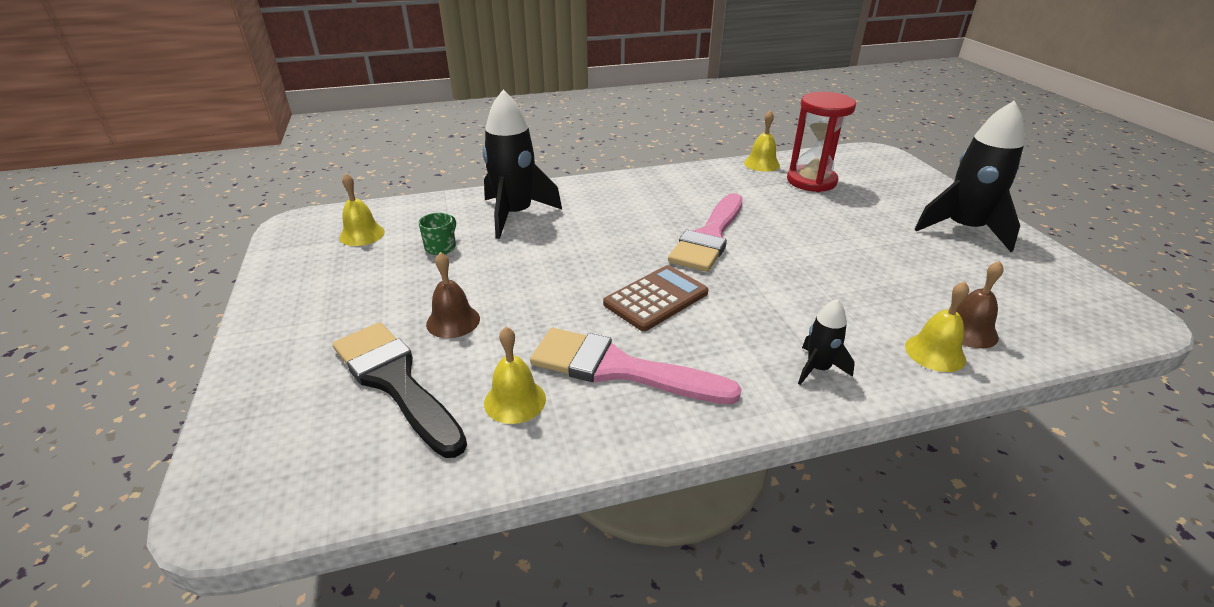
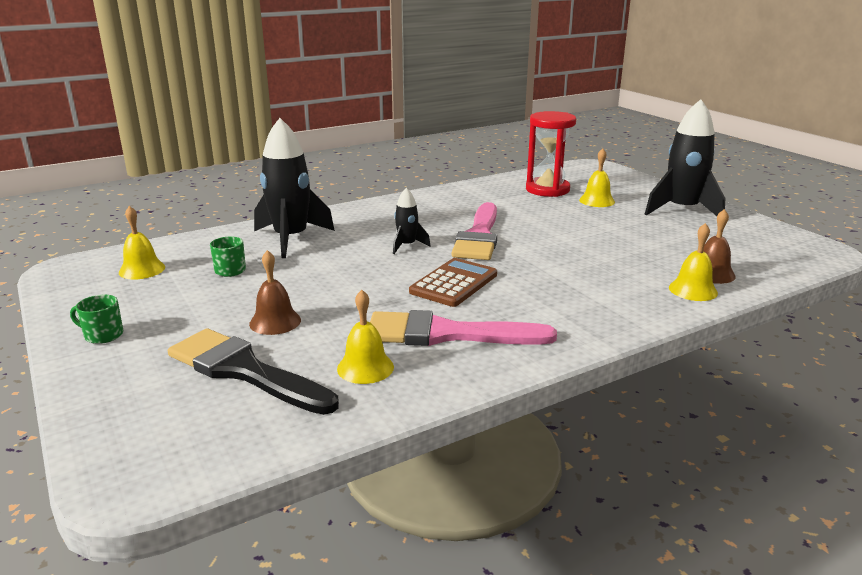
camera: 15 degrees left, 10 degrees down
(291, 311) = (103, 335): none -> green mug
(761, 164) = (499, 181): yellow bell -> yellow bell (597, 201)
(818, 368) = (609, 311): black rocket -> black rocket (407, 246)

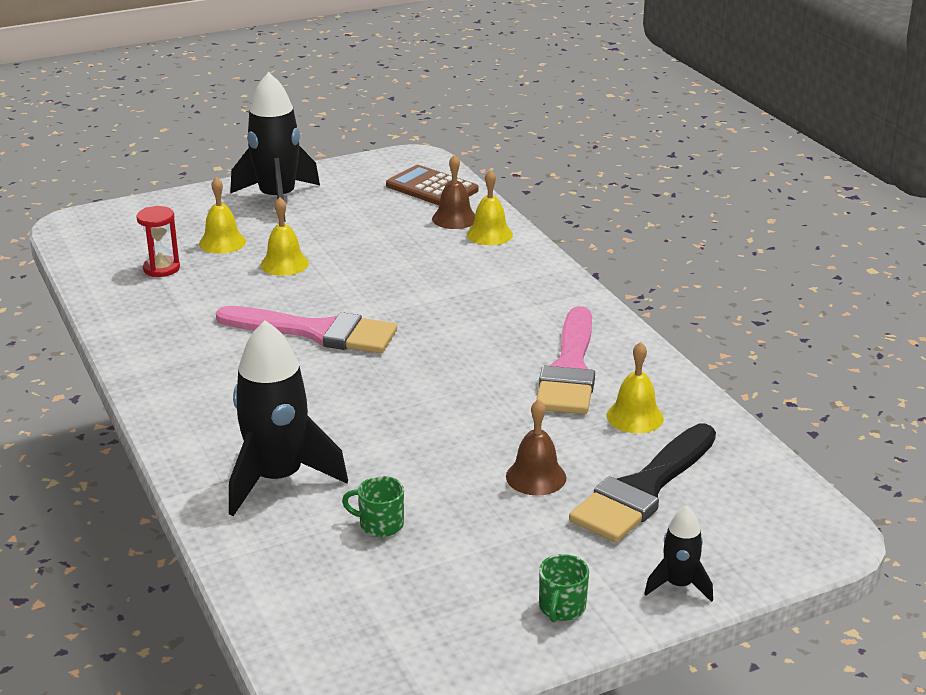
camera: 85 degrees left, 5 degrees up
(142, 269) = (359, 611): yellow bell -> yellow bell (284, 264)
(407, 246) = (332, 384): black rocket -> black rocket (678, 585)
(454, 283) = (452, 358): brown calculator -> brown calculator (432, 188)
(547, 189) = (161, 268): red hourglass -> red hourglass, size x0.58

